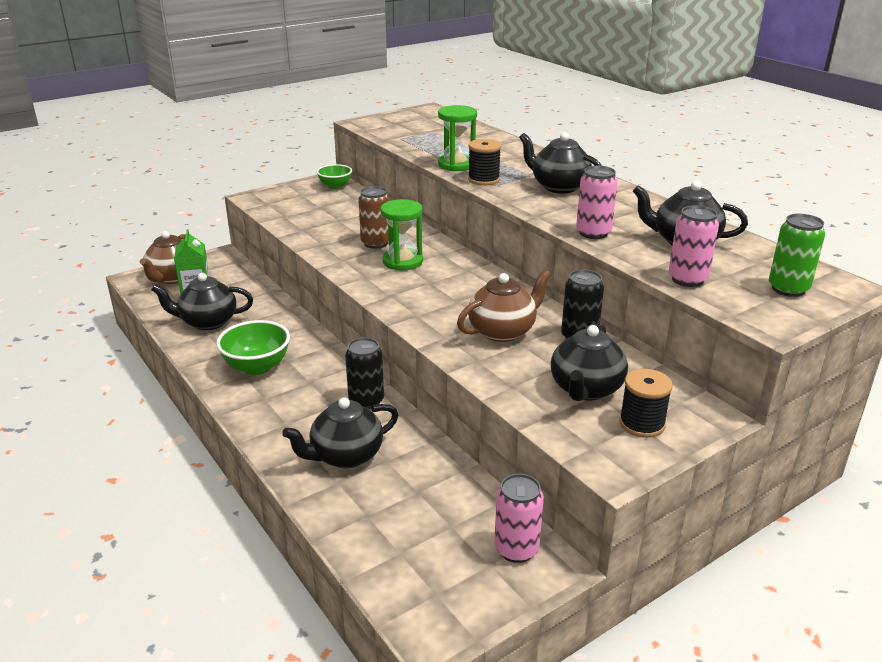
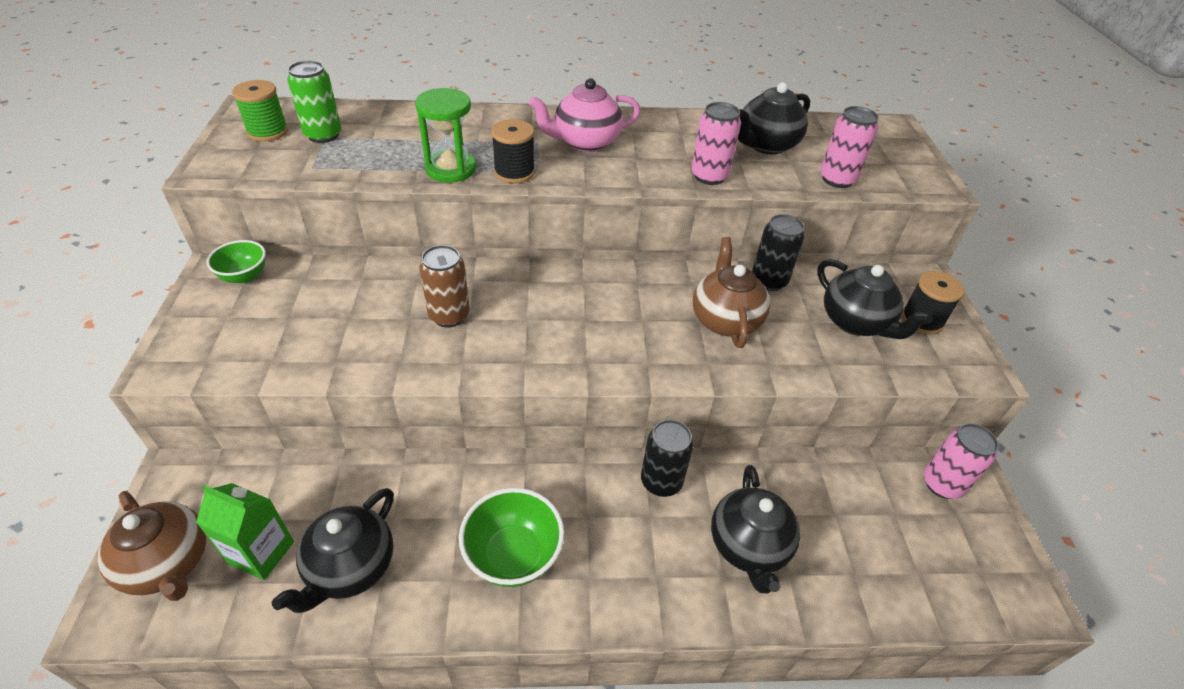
camera: 60 degrees left, 15 degrees up
(402, 261) = (517, 316): green hourglass -> none
(415, 120) = (267, 132): none -> green spool
(558, 187) = (585, 142): black teapot -> pink teapot
(788, 289) = (881, 148): green can -> green can (323, 135)

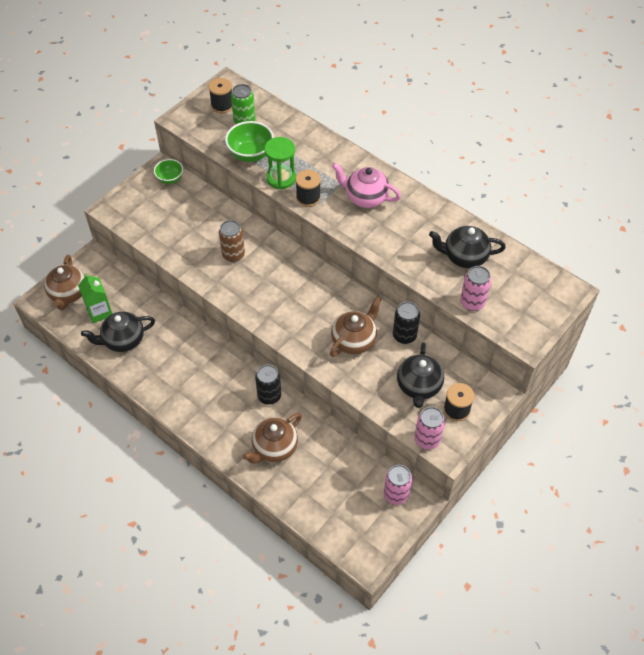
camera: 45 degrees right, 10 degrees up
(267, 132) = (222, 105): green spool -> black spool
(513, 556) = (181, 380): green bowl -> green bowl (250, 154)
(709, 176) = (403, 258): pink can -> pink can (427, 439)
(748, 547) = (274, 448): black teapot -> brown teapot

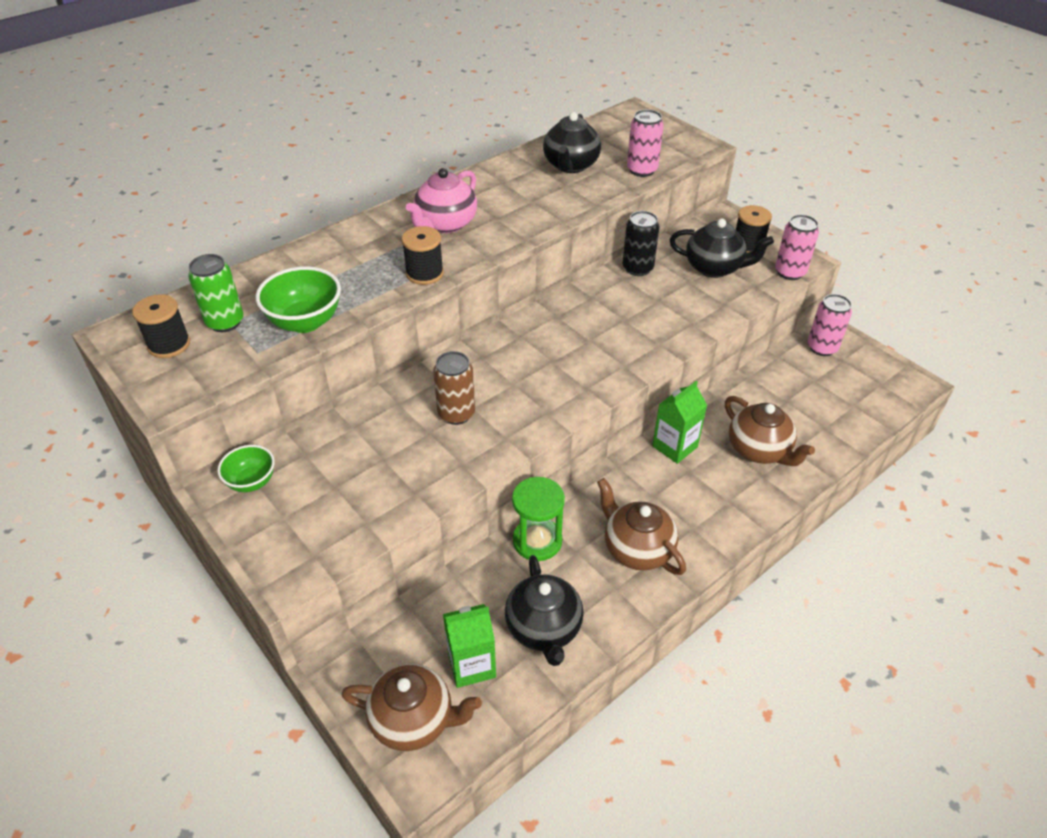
camera: 80 degrees left, 10 degrees down
(269, 396) = (675, 446): black can -> green carton
(281, 178) = (373, 295): green hourglass -> green hourglass (537, 541)
(354, 340) = (639, 310): brown teapot -> brown teapot (636, 549)

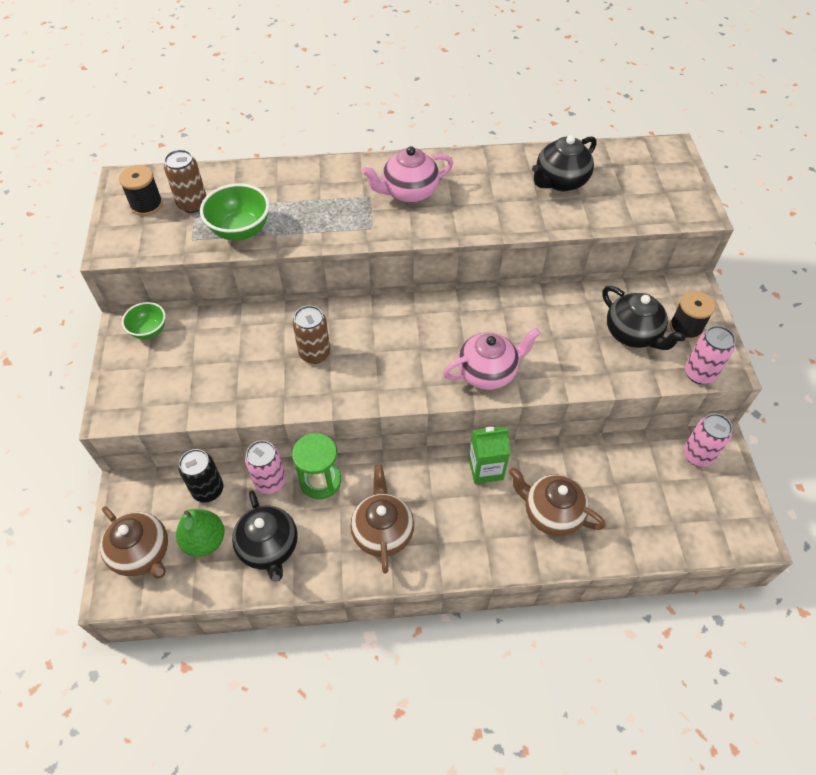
camera: 35 degrees right, 10 degrees up
(225, 322) = (192, 204): green can -> brown can
(424, 273) = (354, 230): black spool -> none
(471, 665) = (204, 541): green carton -> green pear
(544, 629) = (269, 547): black teapot -> black teapot turned 45 degrees counterclockwise
(630, 351) = (488, 372): none -> pink teapot
(637, 268) = (565, 301): black can -> black can (208, 490)
(642, 170) = (618, 214): pink can -> pink can (270, 481)
(759, 450) = (551, 513): brown teapot -> brown teapot turned 120 degrees clockwise

